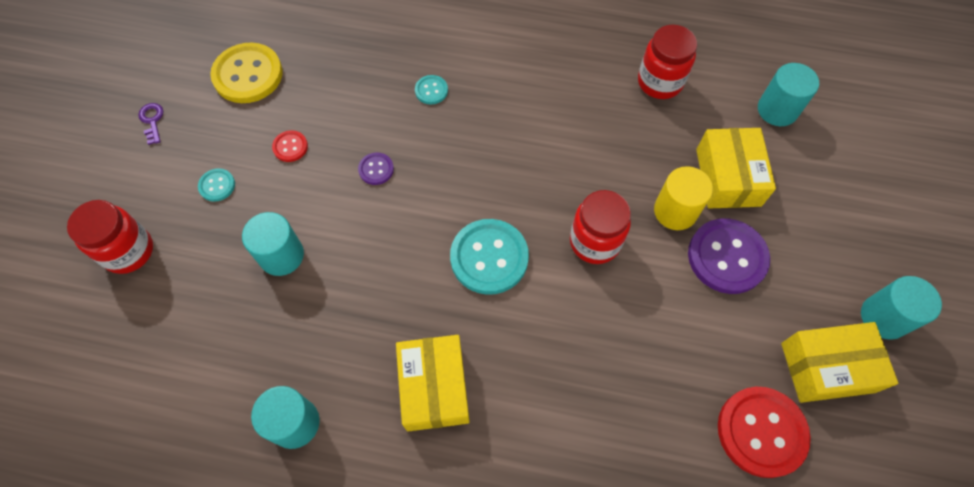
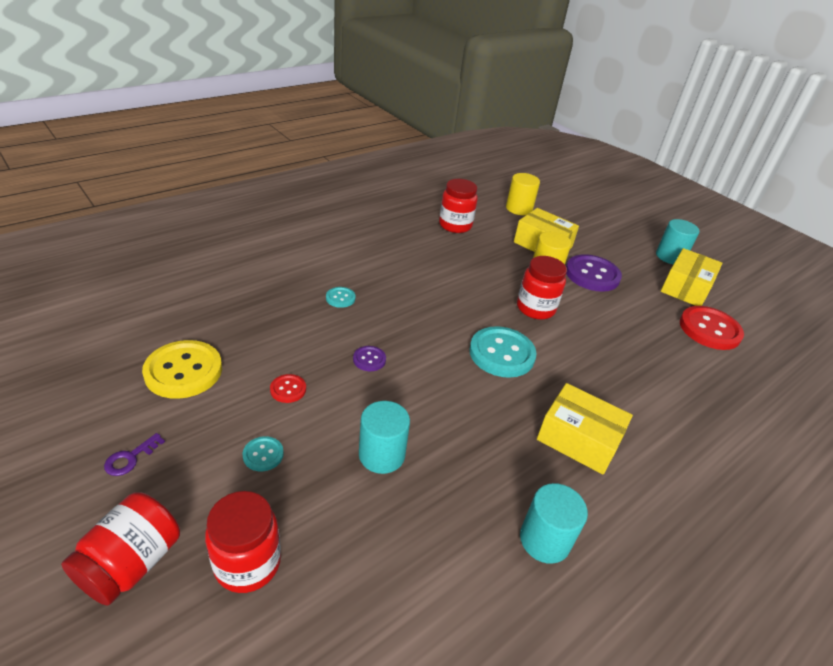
camera: 55 degrees left, 25 degrees down
(84, 194) = (131, 563): none -> red jar
(152, 121) = (130, 458): purple key -> purple key turned 75 degrees counterclockwise
(777, 110) = (519, 209): turquoise cylinder -> yellow cylinder

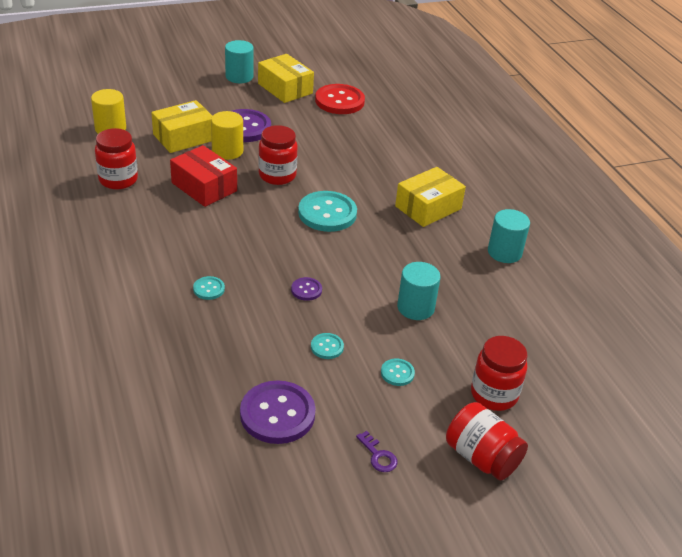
camera: 70 degrees left, 0 degrees up
(183, 371) = (277, 414): yellow button -> purple button
(288, 389) = (327, 347): red button -> turquoise button
(481, 269) = (204, 187): none -> red box

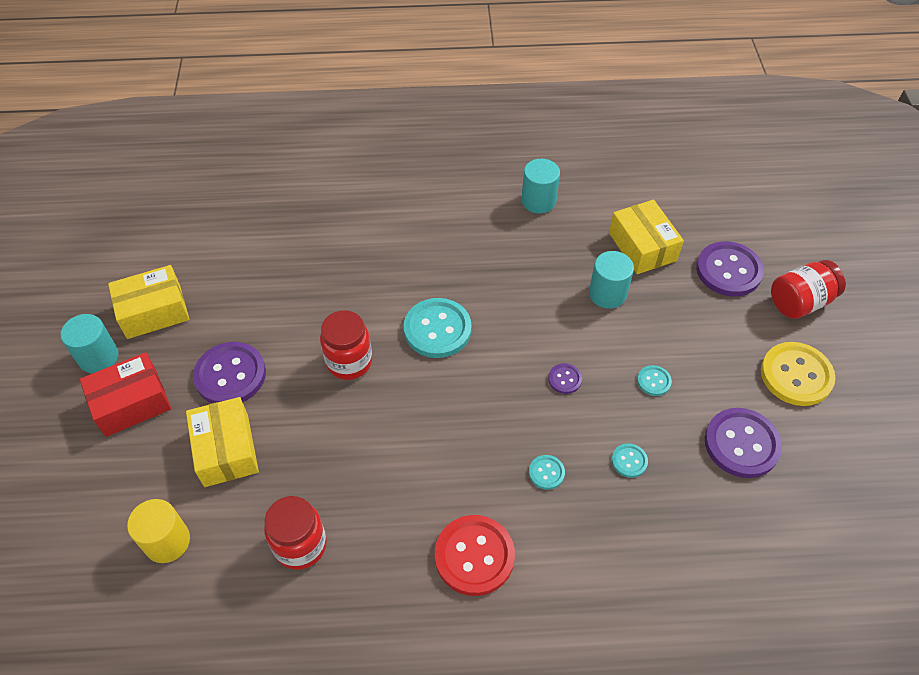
camera: 70 degrees left, 15 degrees up
(204, 187) = (348, 444): red box -> red box (131, 403)
(227, 151) = (278, 405): yellow cylinder -> none
(339, 101) = (210, 262): red button -> red button (474, 556)
(378, 455) = (796, 375): purple key -> yellow button
(397, 373) = (695, 333): turquoise button -> turquoise button (629, 461)
(428, 207) = (451, 238): yellow box -> yellow box (642, 246)
(494, 394) = (728, 270): red jar -> purple button

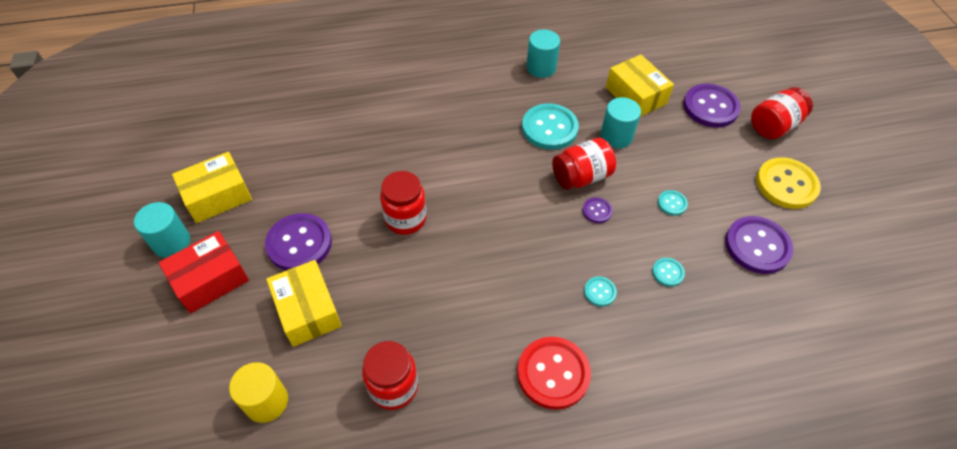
camera: 10 degrees left, 0 degrees up
(437, 329) = (478, 182): turquoise button -> turquoise button (549, 128)
(556, 337) = (581, 177): none -> red jar

